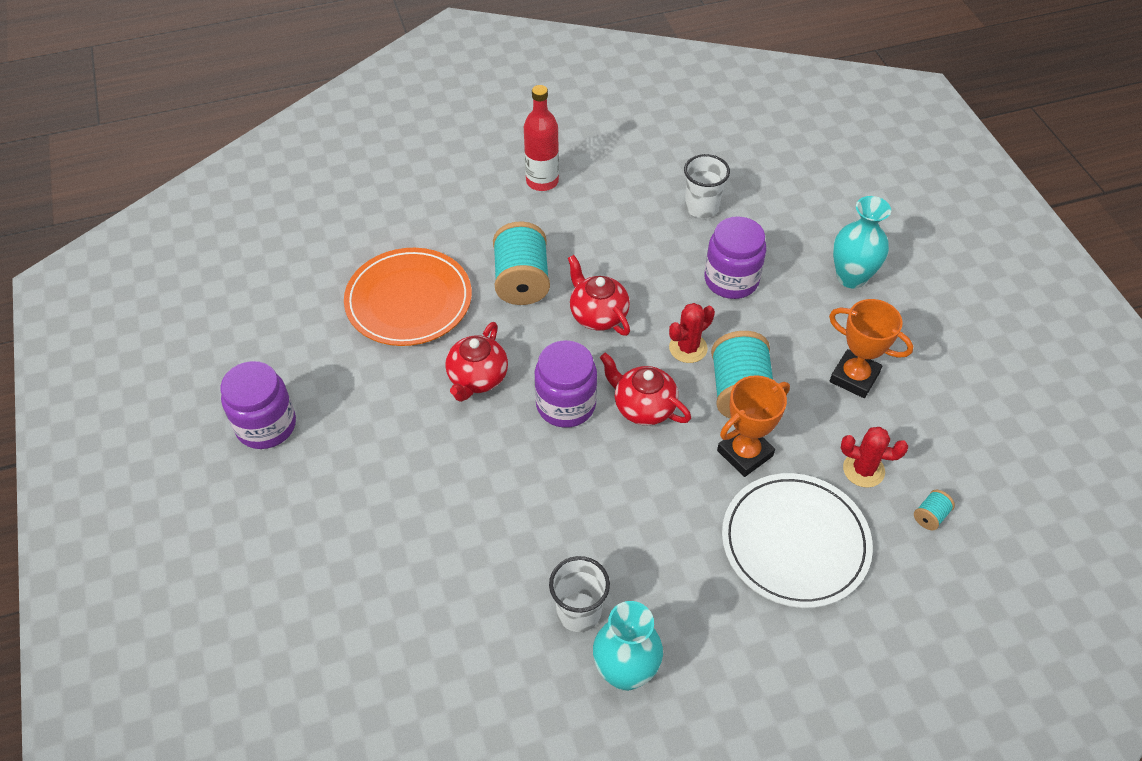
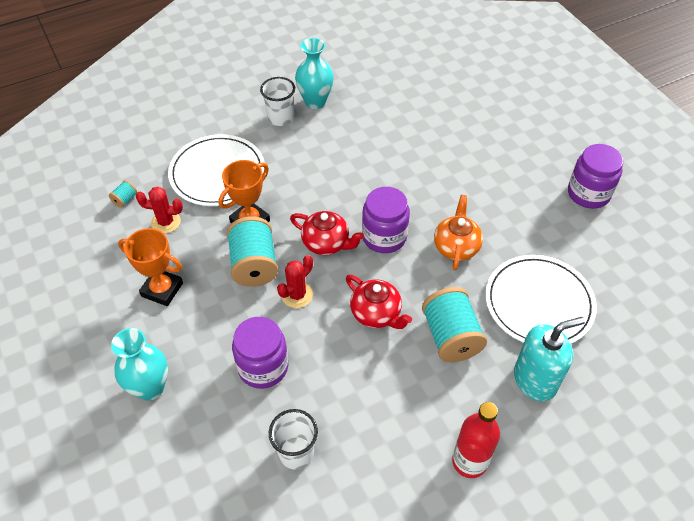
camera: 170 degrees right, 0 degrees up
(409, 300) = (539, 303): orange plate -> white plate
(451, 232) = (535, 380): none -> turquoise soap dispenser
(477, 378) = (456, 247): red teapot -> orange teapot
(579, 612) = (346, 123): white cup -> white cup (280, 118)

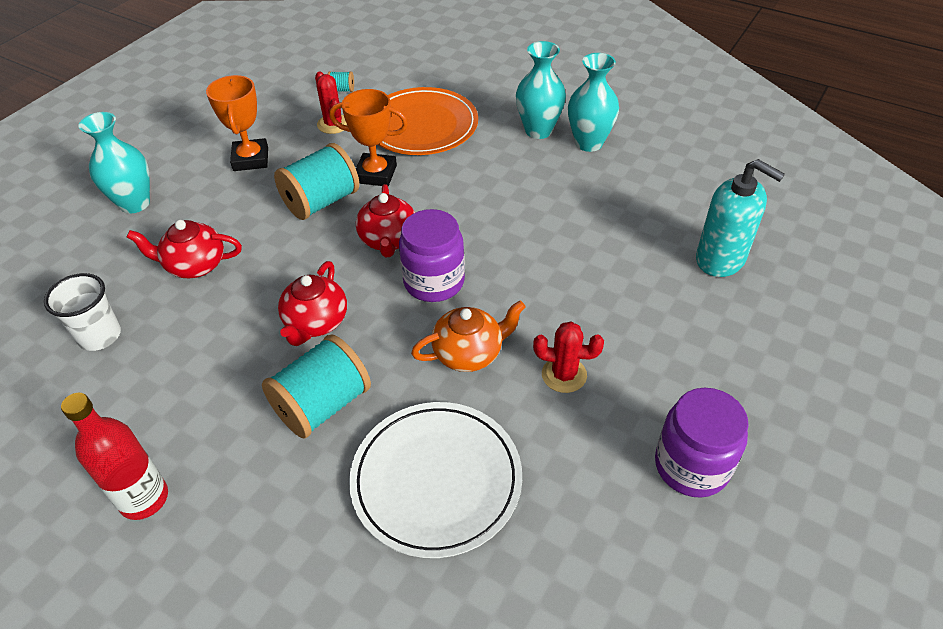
camera: 60 degrees right, 5 degrees down
(217, 173) = (422, 126): white plate -> orange plate
(263, 367) = (195, 265): purple jar -> red teapot
(280, 118) = (538, 131): white cup -> turquoise vase
(297, 295) = (302, 249): red cactus -> red cactus (564, 375)
(535, 380) = (302, 525): turquoise soap dispenser -> turquoise soap dispenser (720, 259)

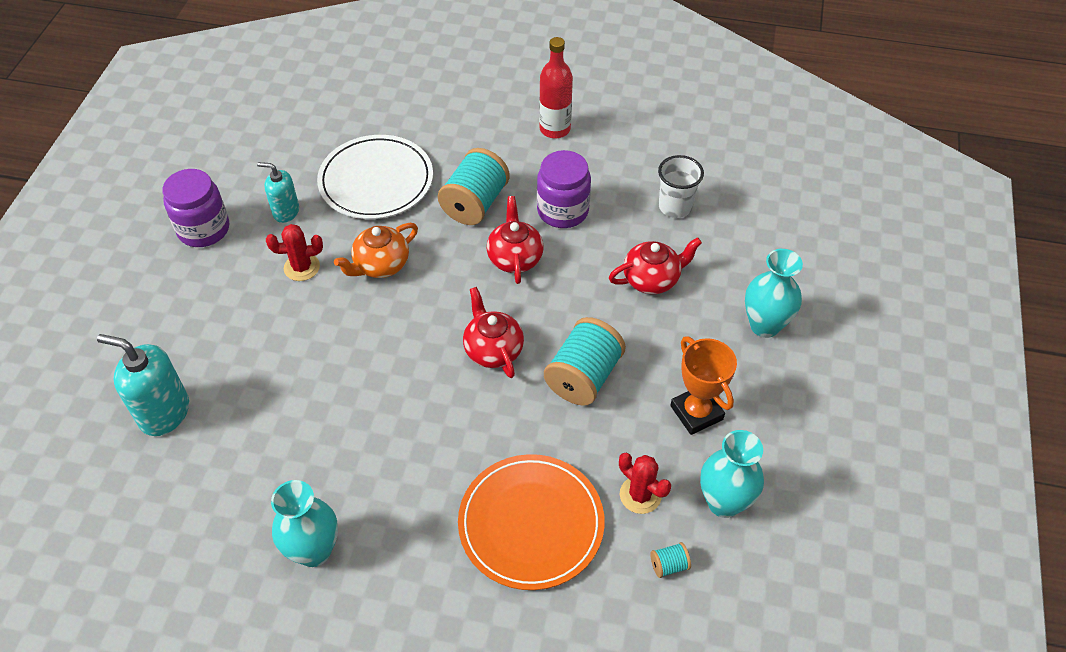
camera: 160 degrees right, 5 degrees up
(376, 174) = (547, 429): orange trophy -> none
(434, 282) = (432, 318): purple jar -> purple jar (562, 211)
(538, 131) = (382, 556): turquoise vase -> turquoise vase (724, 502)
(574, 463) = (286, 212): none -> turquoise soap dispenser

